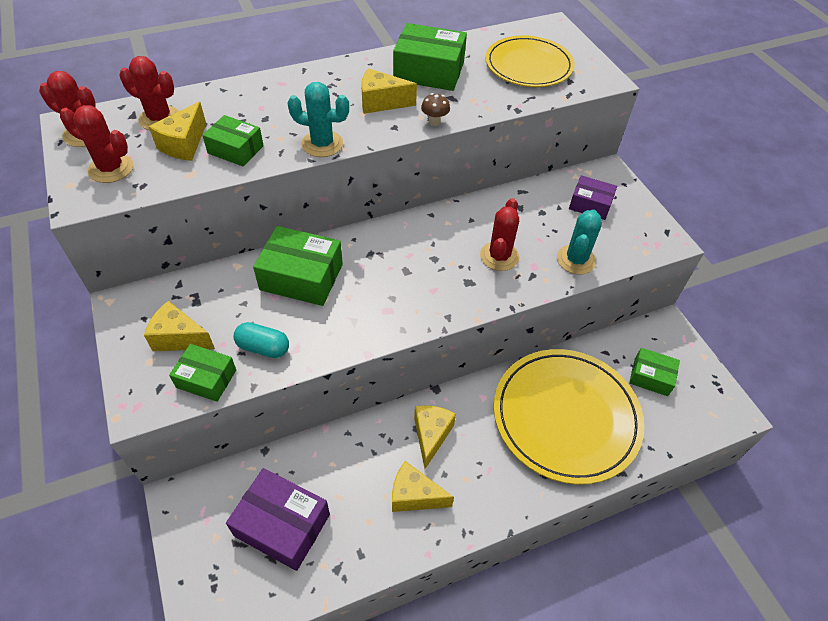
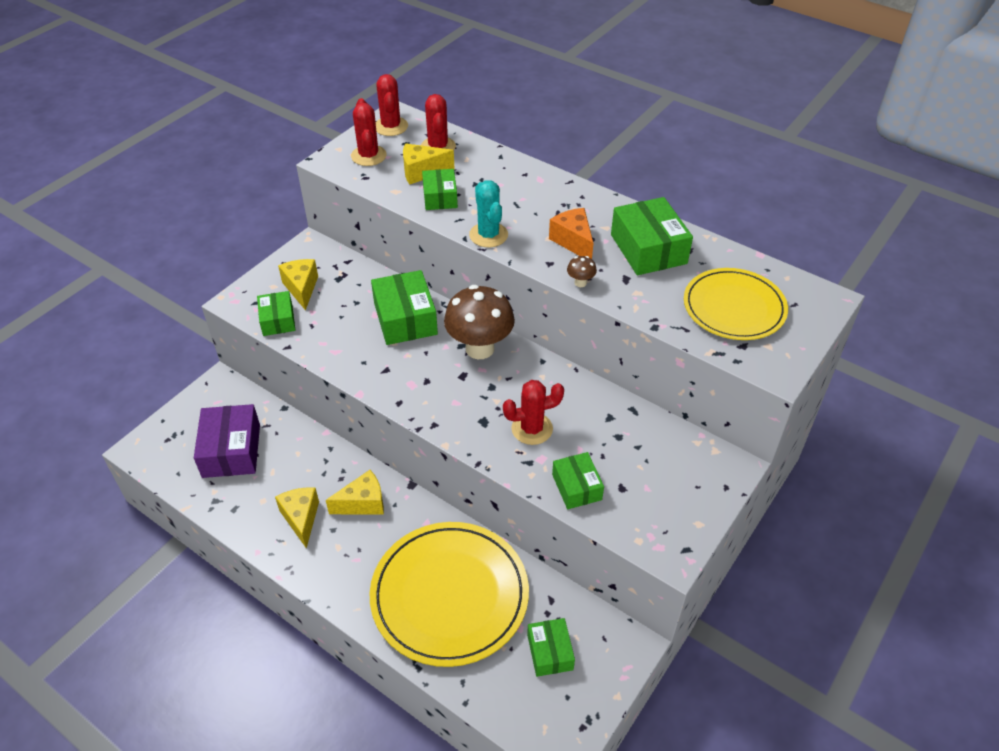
camera: 60 degrees right, 5 degrees down
(263, 348) = (324, 334): turquoise capsule -> none
(381, 103) = (573, 241): yellow cheese -> orange cheese
(384, 245) = (479, 348): none -> brown mushroom
(576, 260) = (576, 487): turquoise cactus -> green box
(590, 204) = (665, 470): purple box -> none

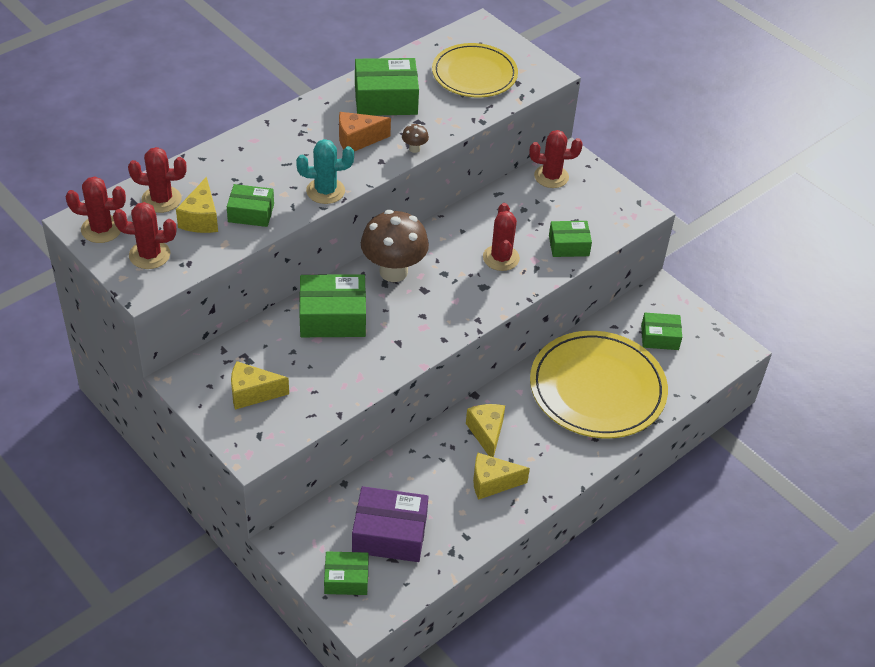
camera: 80 degrees left, 0 degrees up
(278, 320) = (296, 418): green box -> green box (346, 579)
(686, 453) = (551, 176): none -> red cactus

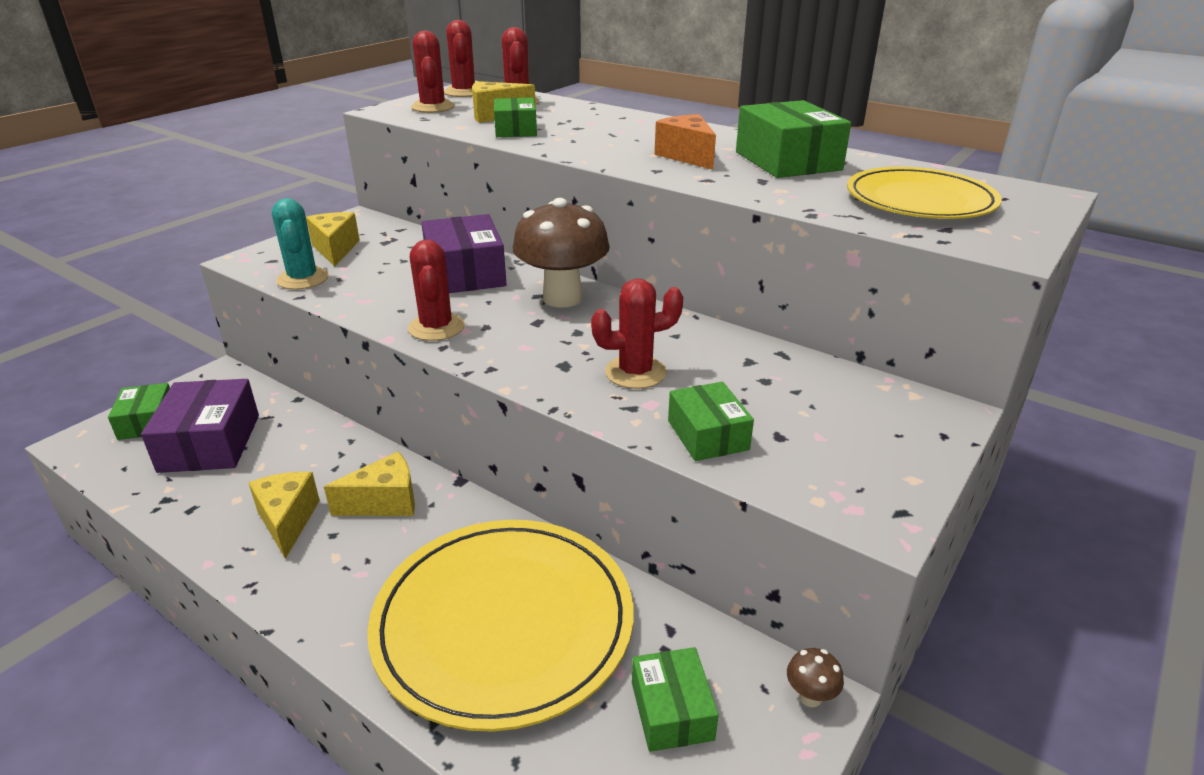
camera: 80 degrees right, 15 degrees down
(325, 191) = (575, 152): turquoise cactus -> turquoise cactus (303, 279)
(332, 317) = (465, 273): green box -> purple box
(414, 149) = (700, 183): brown mushroom -> brown mushroom (810, 697)
(551, 176) = (871, 398): red cactus -> red cactus (436, 327)

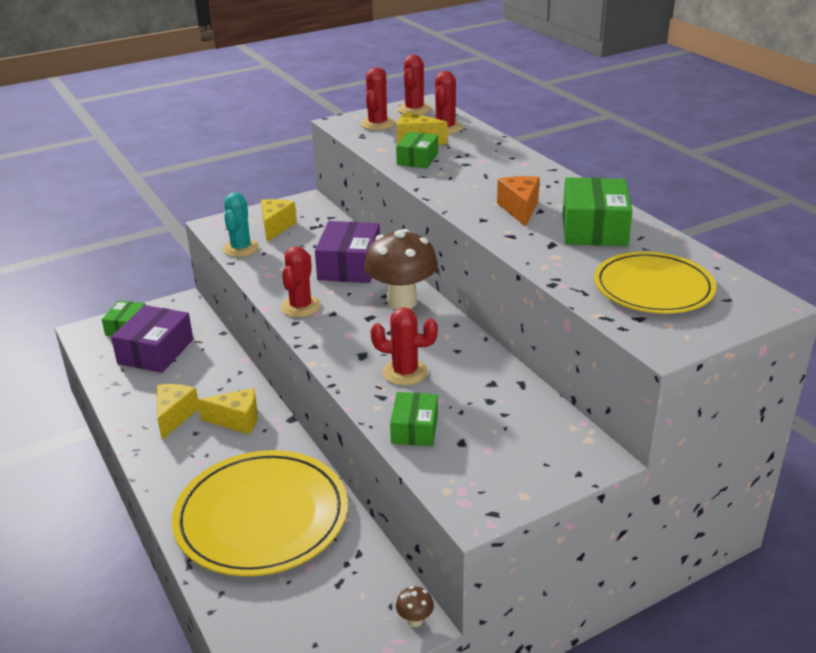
camera: 25 degrees right, 0 degrees up
(672, 711) = (325, 598): green box -> none

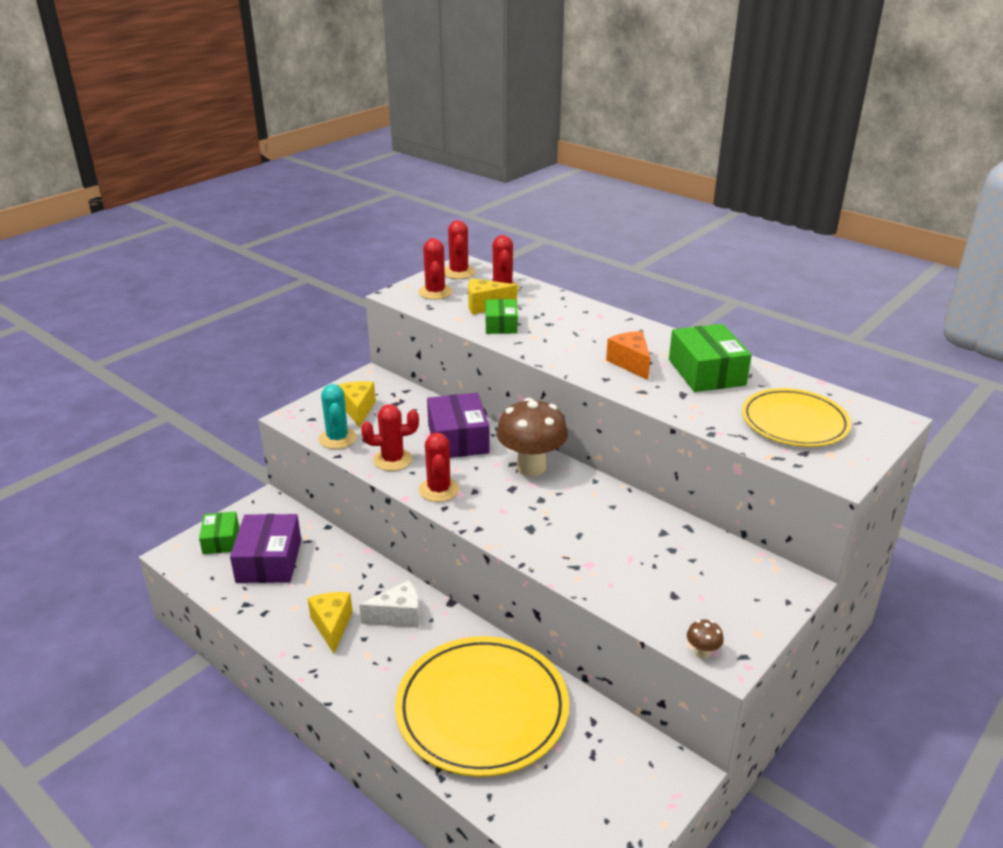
camera: 20 degrees left, 0 degrees up
(237, 420) = (398, 616): yellow cheese -> white cheese
(405, 372) = (580, 537): red cactus -> red cactus (392, 460)
(414, 429) = (625, 591): green box -> none
(415, 620) = (680, 771): brown mushroom -> brown mushroom (702, 652)

